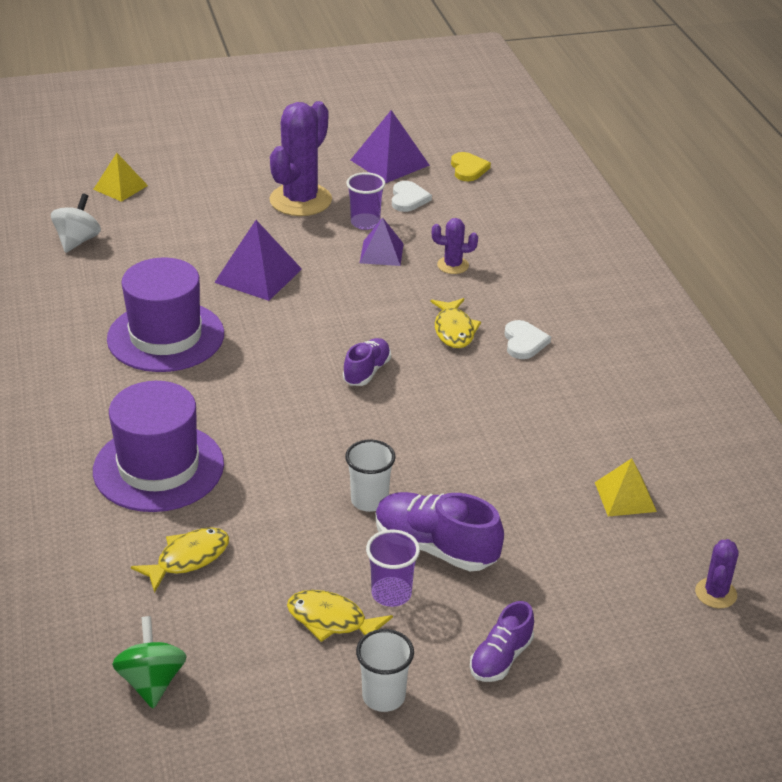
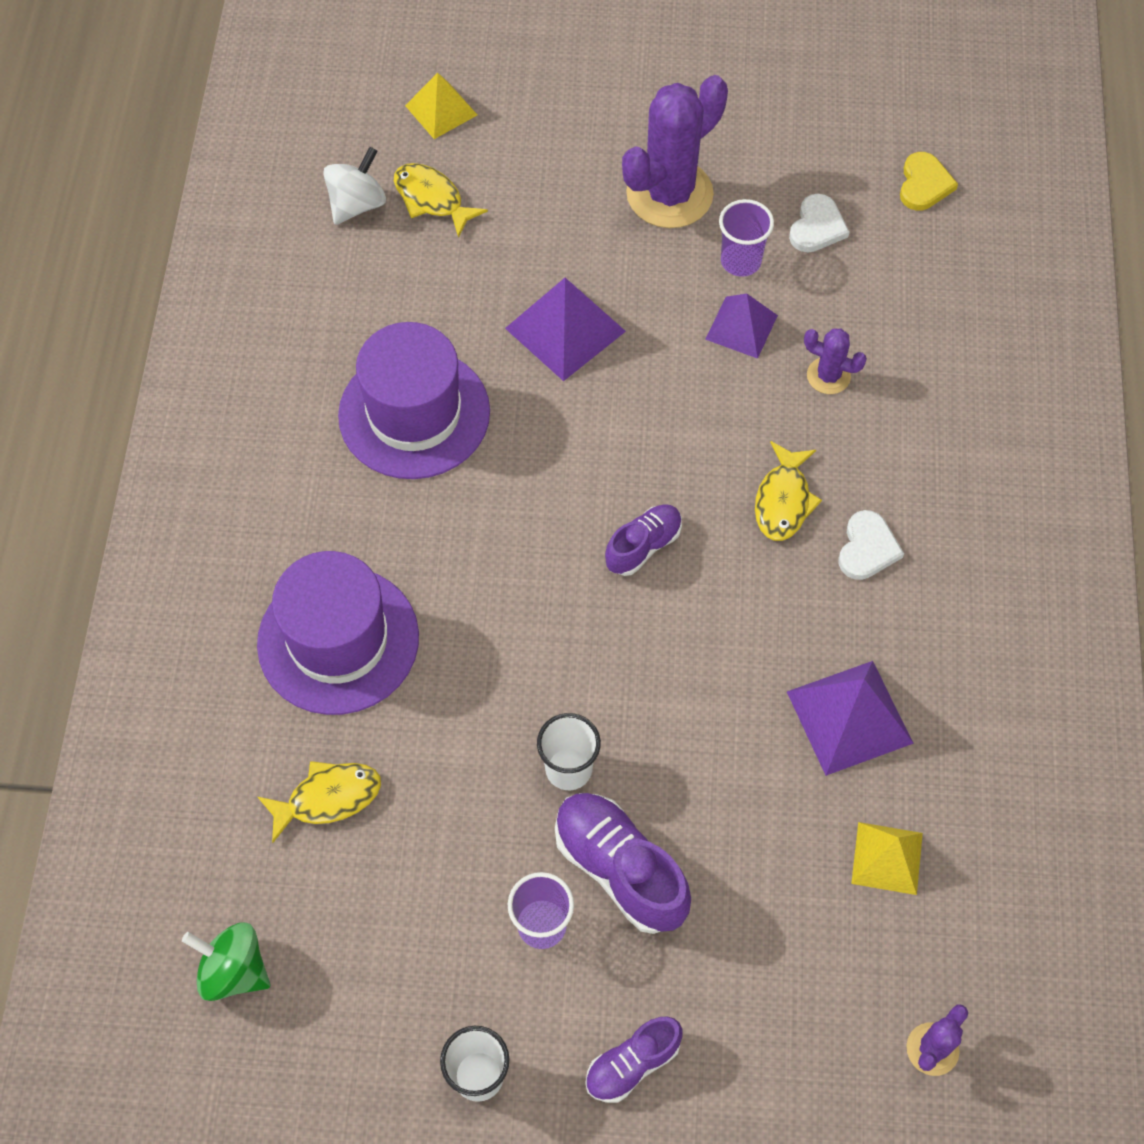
camera: 20 degrees right, 25 degrees up
(152, 681) = (233, 970): green spinning top -> green spinning top turned 75 degrees counterclockwise
(332, 620) = (459, 944): yellow fish -> yellow fish (432, 199)
(389, 162) = (818, 144): purple pyramid -> purple pyramid (849, 717)

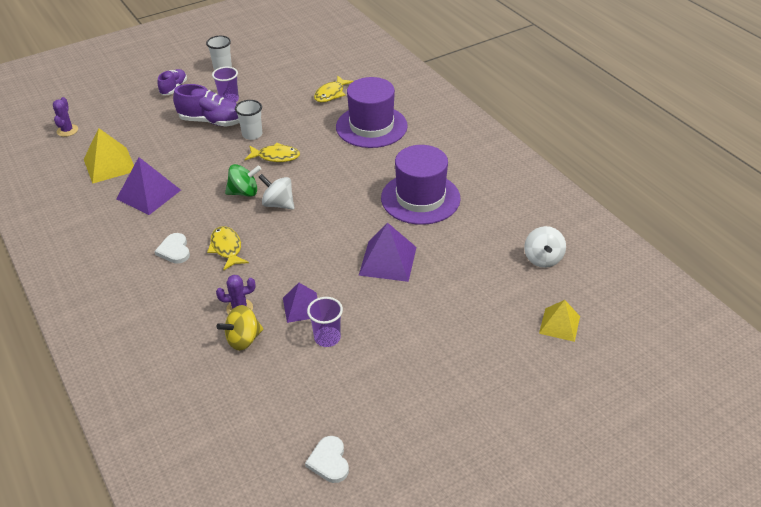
camera: 145 degrees right, 20 degrees down
(233, 970) = (320, 55): green spinning top -> green spinning top (244, 192)
(432, 199) = (511, 280): yellow fish -> yellow fish (276, 156)
(643, 546) = (278, 204): purple shoe -> white spinning top
(669, 194) = (395, 351): purple cactus -> none
(817, 227) = (298, 380): white heart -> white heart (329, 461)
(852, 324) = (243, 339): none -> yellow spinning top
(887, 858) = (109, 165): yellow pyramid -> yellow pyramid, size x1.53
(924, 184) = (249, 444): yellow heart -> none

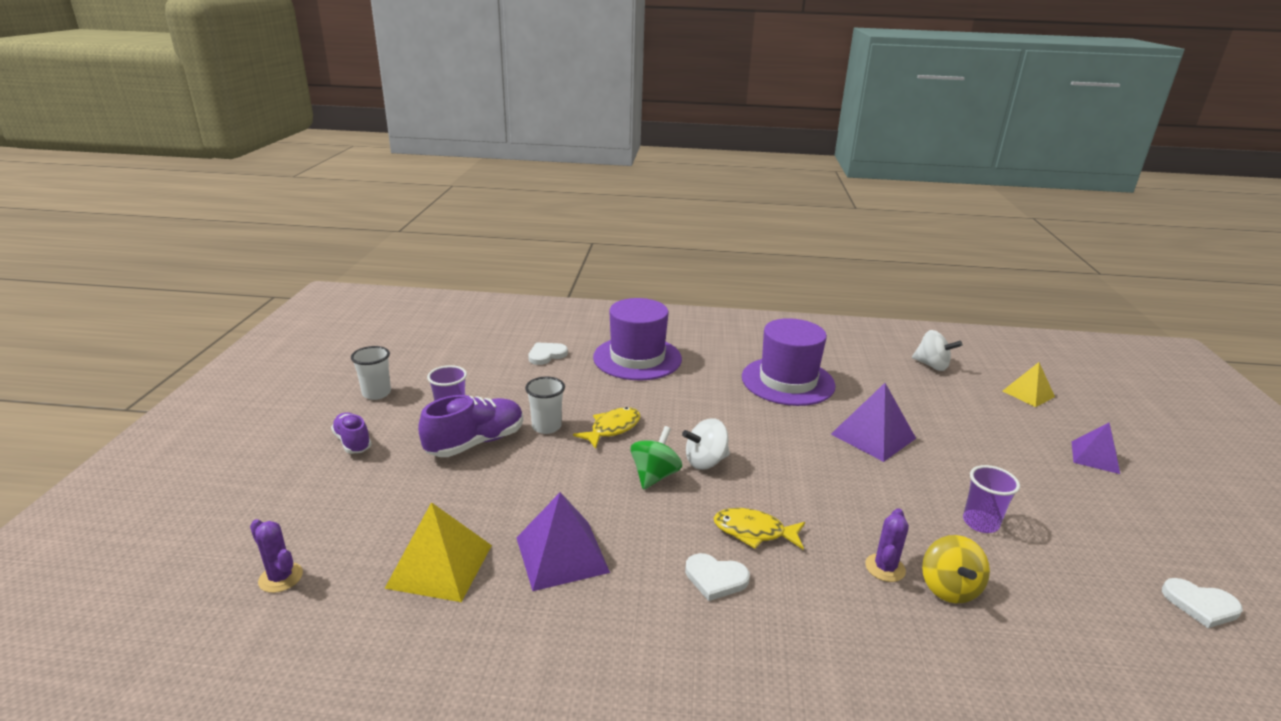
camera: 55 degrees left, 15 degrees down
(302, 307) = (913, 519): purple pyramid -> purple pyramid (1095, 457)
(331, 94) = (546, 355): yellow fish -> white heart

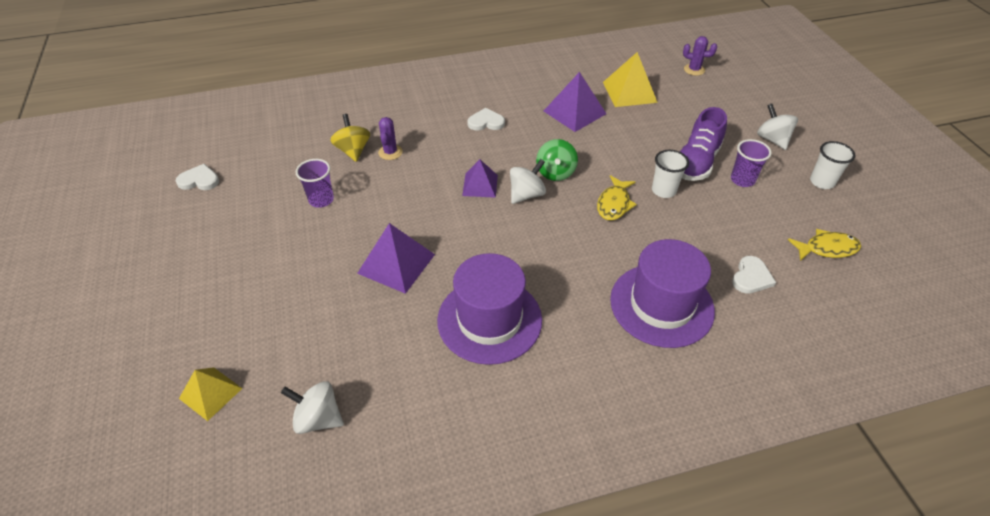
camera: 160 degrees right, 20 degrees up
(353, 442) = (772, 139): purple shoe -> white spinning top
(754, 532) = (473, 152): yellow fish -> yellow fish (827, 248)
(1095, 457) = (190, 300): purple pyramid -> purple pyramid (480, 185)

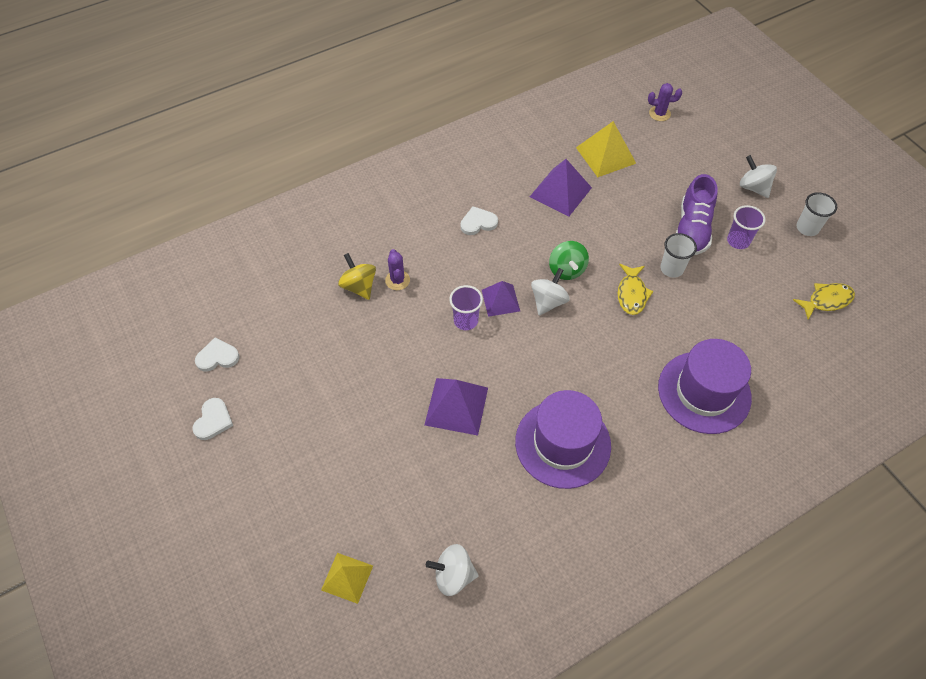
camera: 15 degrees left, 10 degrees up
(321, 200) = (353, 352): purple cup -> purple cup (466, 320)
(751, 277) = (771, 346): white heart -> white heart (213, 420)

